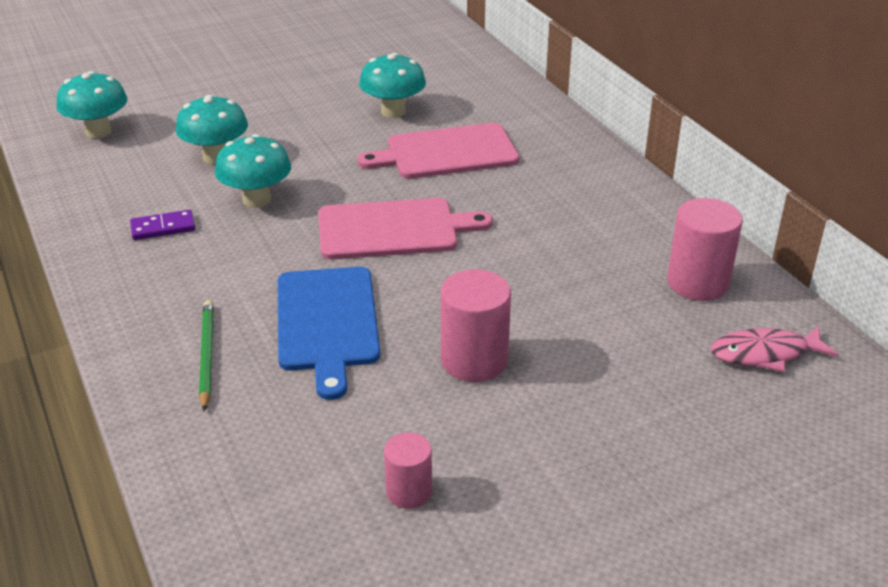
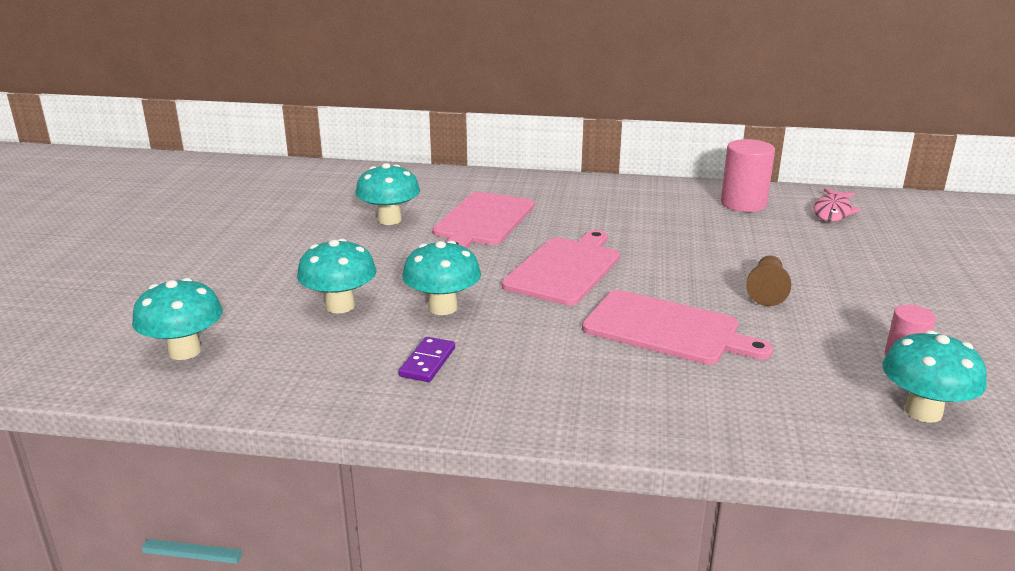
camera: 55 degrees left, 10 degrees down
(206, 355) = (662, 393): green pencil -> none
(298, 527) = (923, 412): none -> turquoise mushroom
(327, 323) = (666, 329): blue cutting board -> pink cutting board
(474, 360) = (767, 291): pink cylinder -> brown pawn

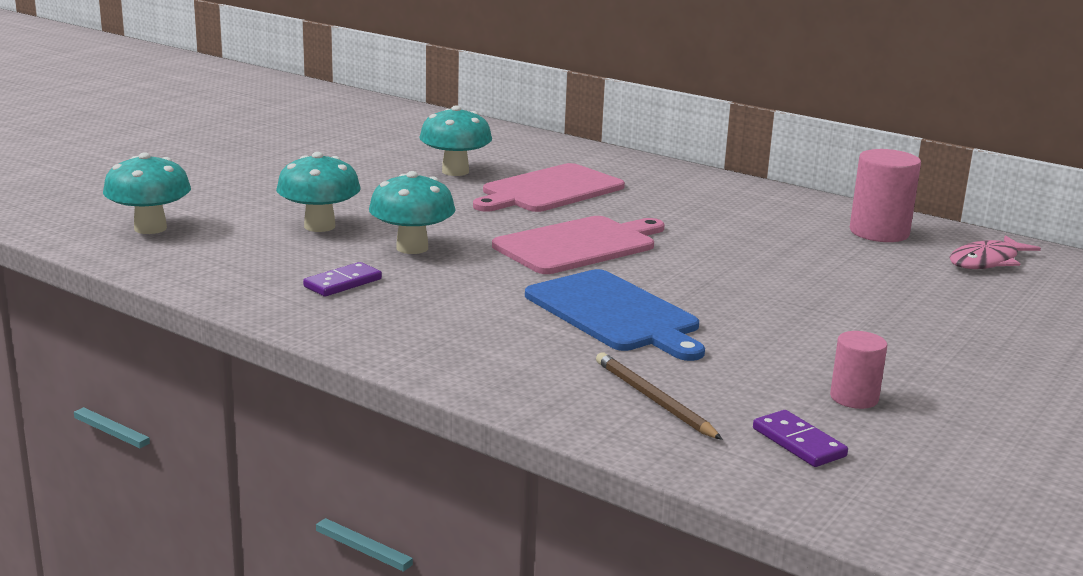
camera: 25 degrees right, 5 degrees down
(666, 329) = (614, 314): pink cutting board -> blue cutting board
(767, 291) = (780, 310): brown pawn -> none
(789, 405) = (653, 399): none -> brown pencil
(923, 412) = (799, 442): turquoise mushroom -> purple domino

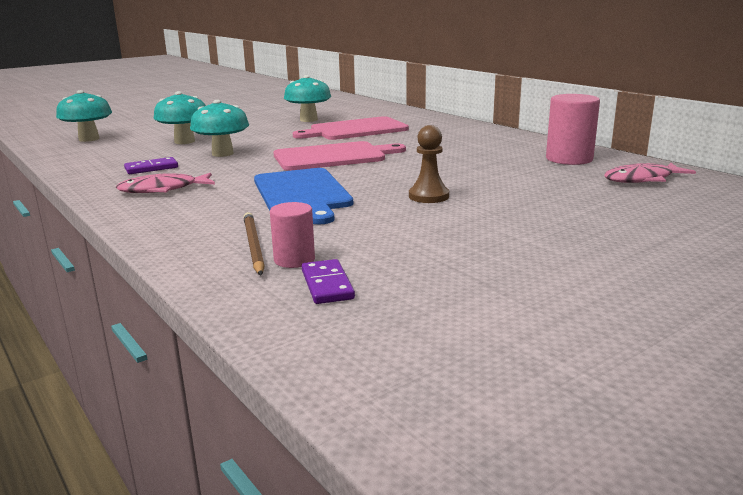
camera: 20 degrees right, 0 degrees up
(415, 321) = (163, 189): none -> pink fish
(775, 306) = (428, 196): none -> brown pawn
(854, 398) = (416, 258): pink cylinder -> pink cylinder (294, 260)

